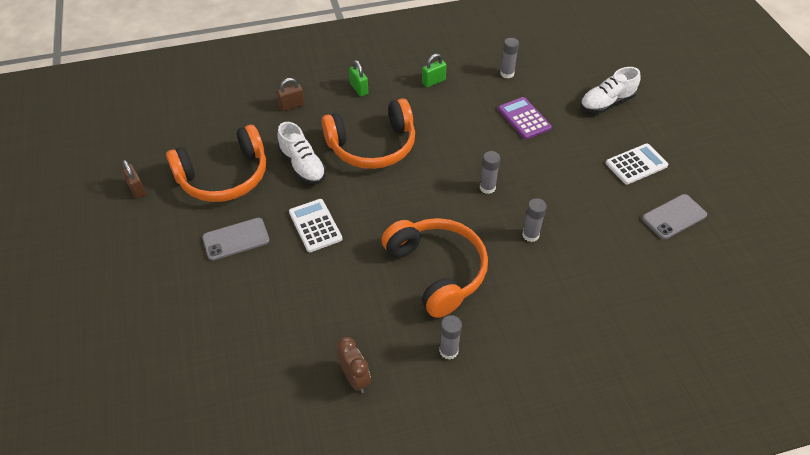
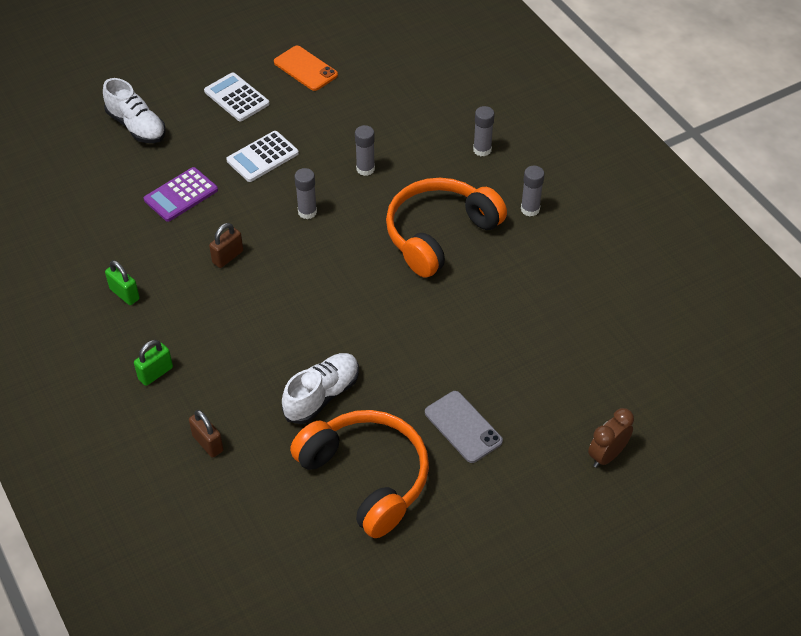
camera: 105 degrees left, 0 degrees up
(137, 189) = (420, 574): brown padlock -> brown padlock (228, 257)
(315, 225) = (415, 354): white calculator -> white calculator (262, 157)
(355, 378) = (590, 271): brown clock -> brown clock (607, 455)
(372, 146) = (267, 331): orange headphones -> none
(507, 73) = (94, 222): grey glue stick -> grey glue stick (482, 150)
(674, 217) = (305, 69): grey phone -> orange phone

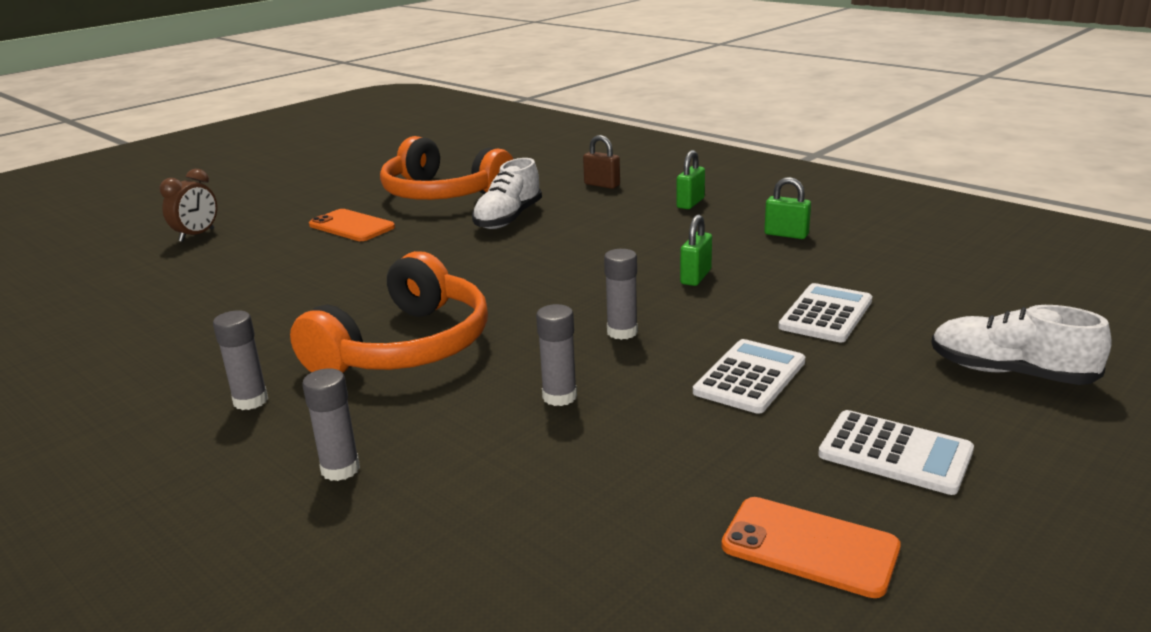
camera: 165 degrees right, 25 degrees down
(181, 195) = (826, 314): purple calculator -> white calculator
(228, 257) = (696, 277): brown padlock -> green padlock
(463, 427) = (352, 226): grey phone -> orange phone

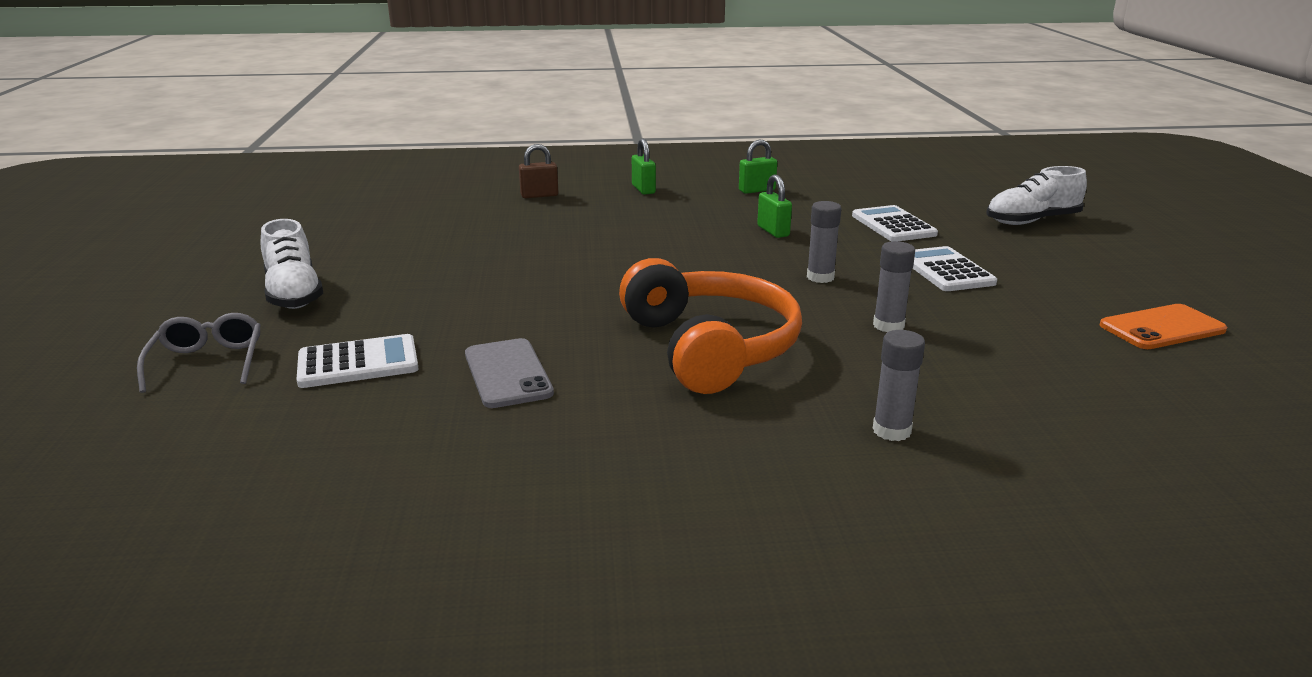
camera: 50 degrees left, 0 degrees up
(197, 235) = (207, 362): brown clock -> grey glasses
(251, 401) = (704, 436): grey glue stick -> none
(274, 306) = (507, 373): none -> grey phone
(352, 226) = (388, 292): orange phone -> none
(442, 194) = (406, 241): orange headphones -> none
(508, 218) = (529, 240): white shoe -> white shoe (294, 294)
(895, 453) = (1085, 274): white calculator -> white calculator (358, 363)

